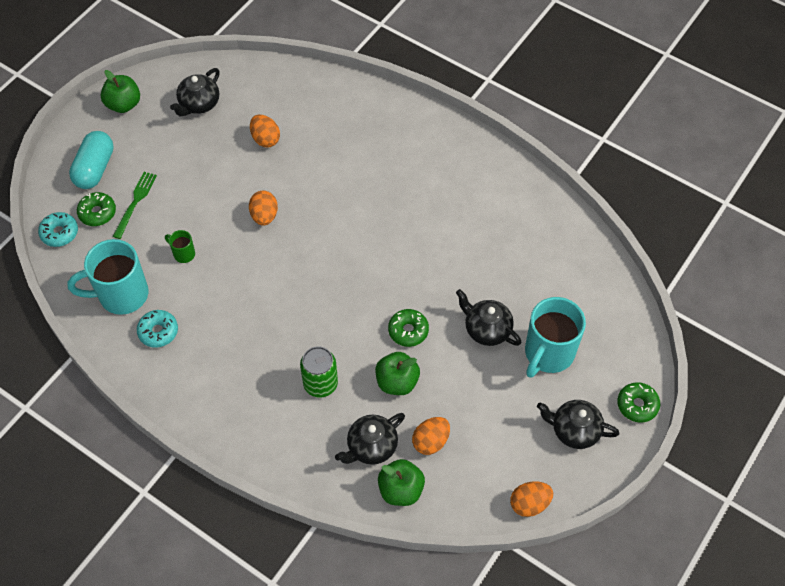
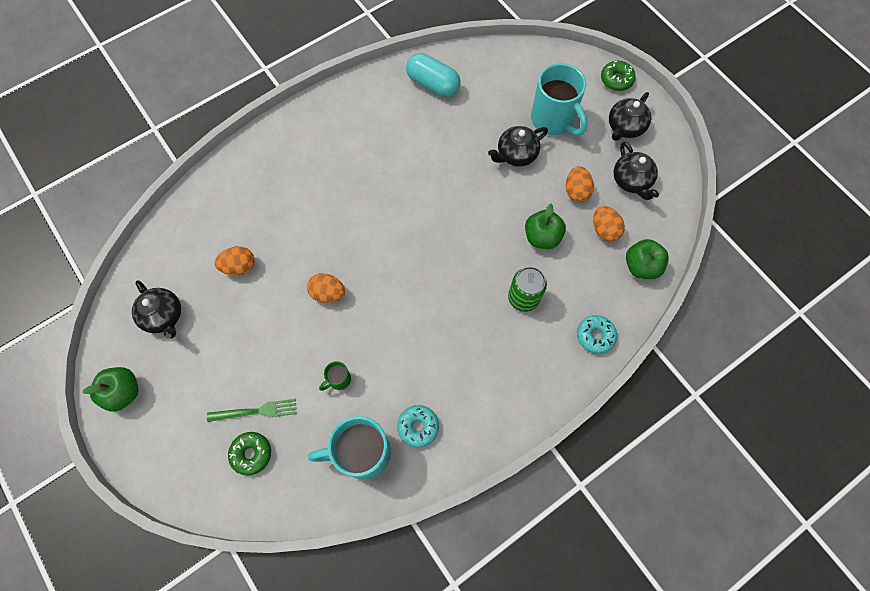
camera: 70 degrees left, 10 degrees up
(59, 233) = (259, 500): turquoise donut -> turquoise donut (595, 336)
(95, 169) = (193, 443): turquoise capsule -> turquoise capsule (433, 84)
(121, 295) = (362, 453): turquoise mug -> turquoise mug turned 75 degrees clockwise
(135, 202) = (256, 411): green fork -> green fork turned 135 degrees clockwise
(371, 447) = (596, 276): black teapot -> black teapot (631, 181)
(408, 331) = (496, 212): green donut -> none
(529, 504) = (677, 179): orange egg -> orange egg (576, 191)

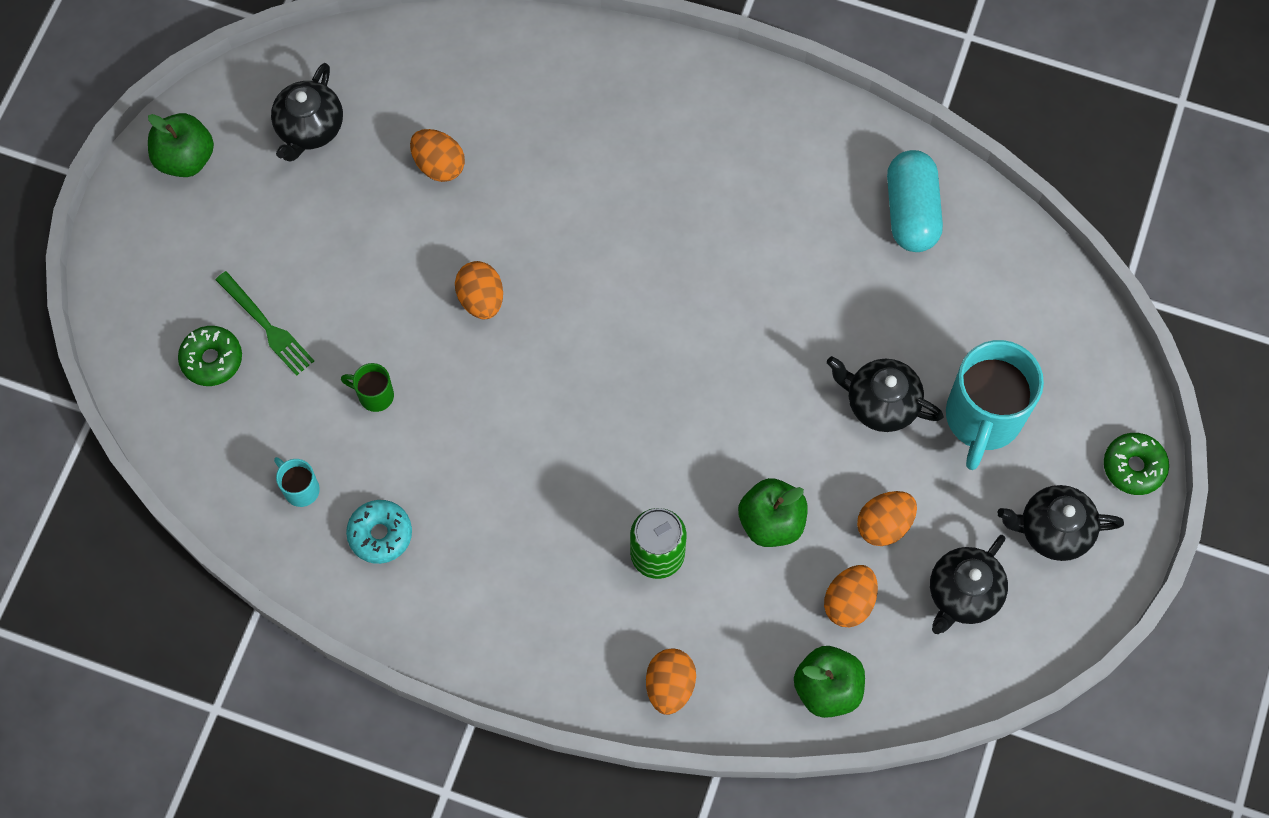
camera: 55 degrees right, 0 degrees up
(362, 453) = (300, 489): turquoise mug -> turquoise mug, size x0.45
(595, 336) = (670, 686): turquoise donut -> orange egg

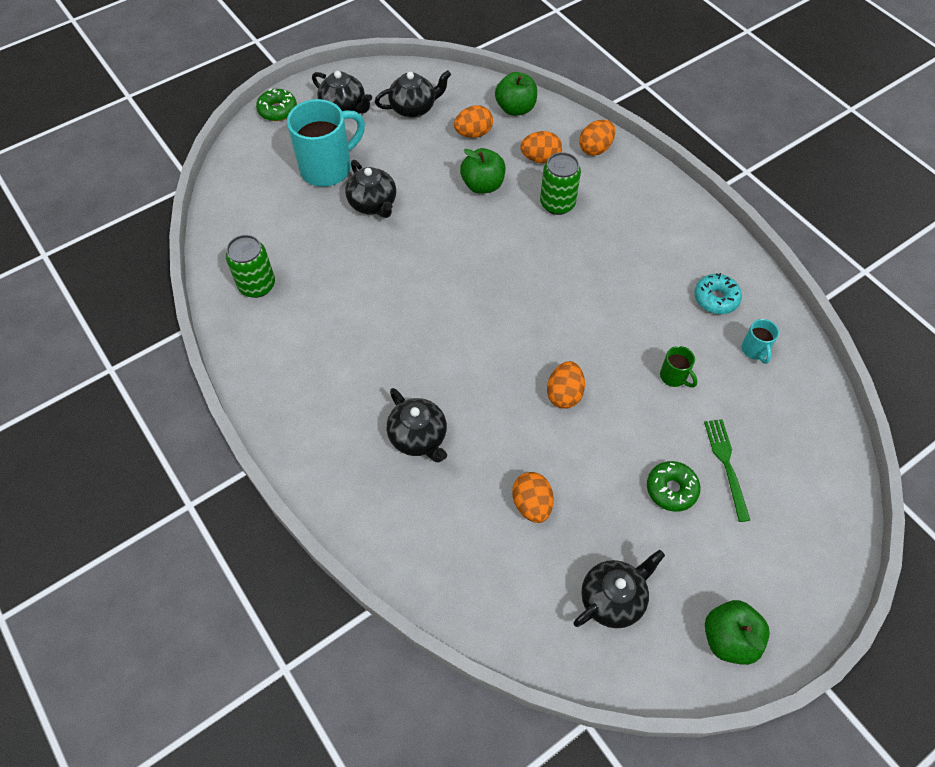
camera: 145 degrees left, 10 degrees down
(212, 359) = (778, 465): green donut -> green donut (671, 489)
(597, 160) = (419, 437): none -> black teapot
(884, 525) = (425, 153): orange egg -> orange egg (540, 158)
(911, 212) = (257, 285): turquoise capsule -> green can

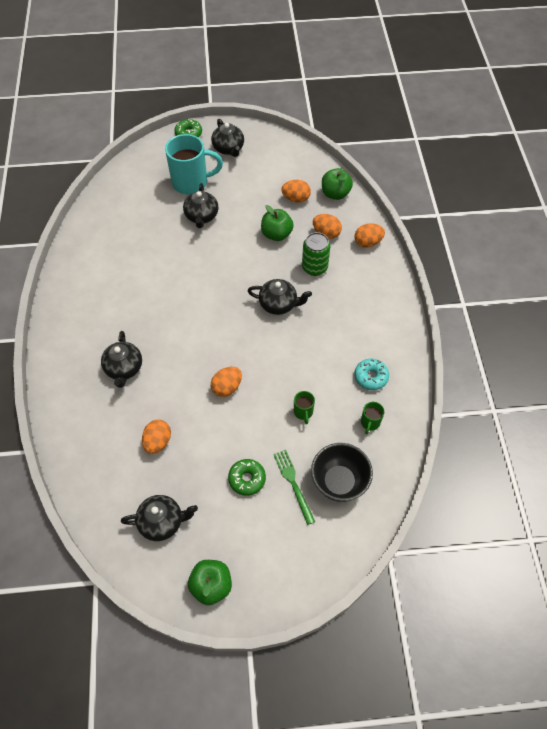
camera: 30 degrees right, 0 degrees up
(257, 285) = (101, 235): green can -> none
(414, 108) = (271, 166): black teapot -> black teapot (279, 304)
(726, 465) = (293, 483): green fork -> green fork turned 45 degrees counterclockwise
(754, 350) = (370, 423): turquoise mug -> green mug
(774, 435) = (339, 482): none -> black bowl

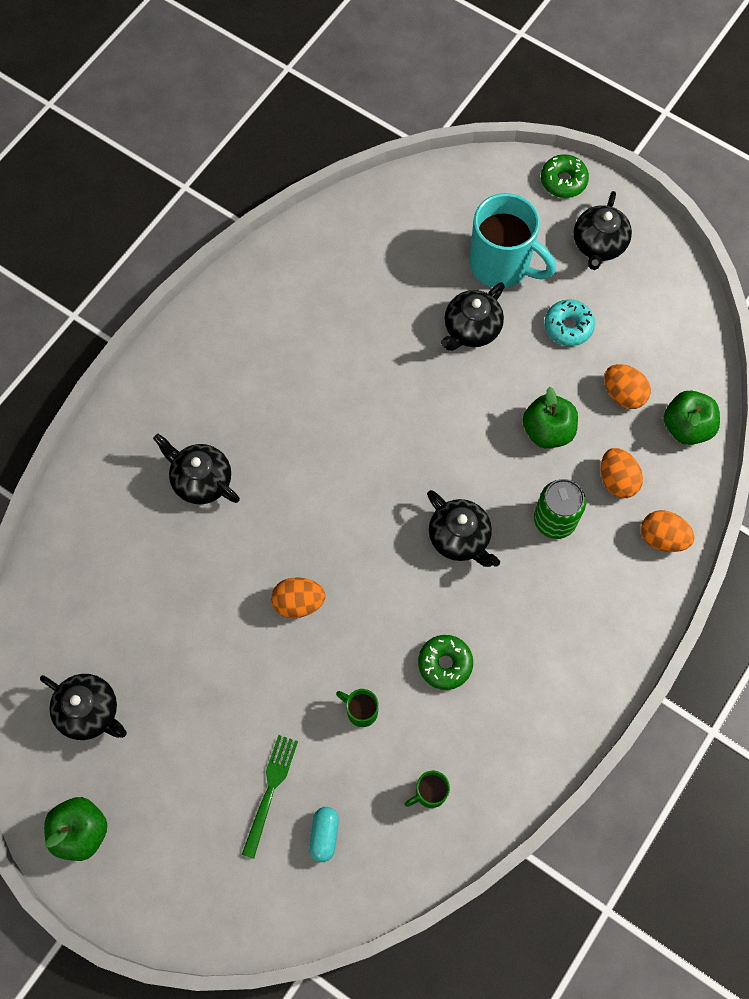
camera: 40 degrees right, 10 degrees up
(124, 368) = (201, 480): black teapot -> black teapot turned 90 degrees clockwise
(158, 442) = (163, 608): orange egg -> none
(247, 479) = (223, 740): green donut -> green donut (445, 664)
(303, 412) = (361, 711): green mug -> green mug turned 90 degrees clockwise
(339, 482) = (324, 835): black bowl -> turquoise capsule
(371, 377) = (486, 734): turquoise donut -> turquoise donut (568, 326)

